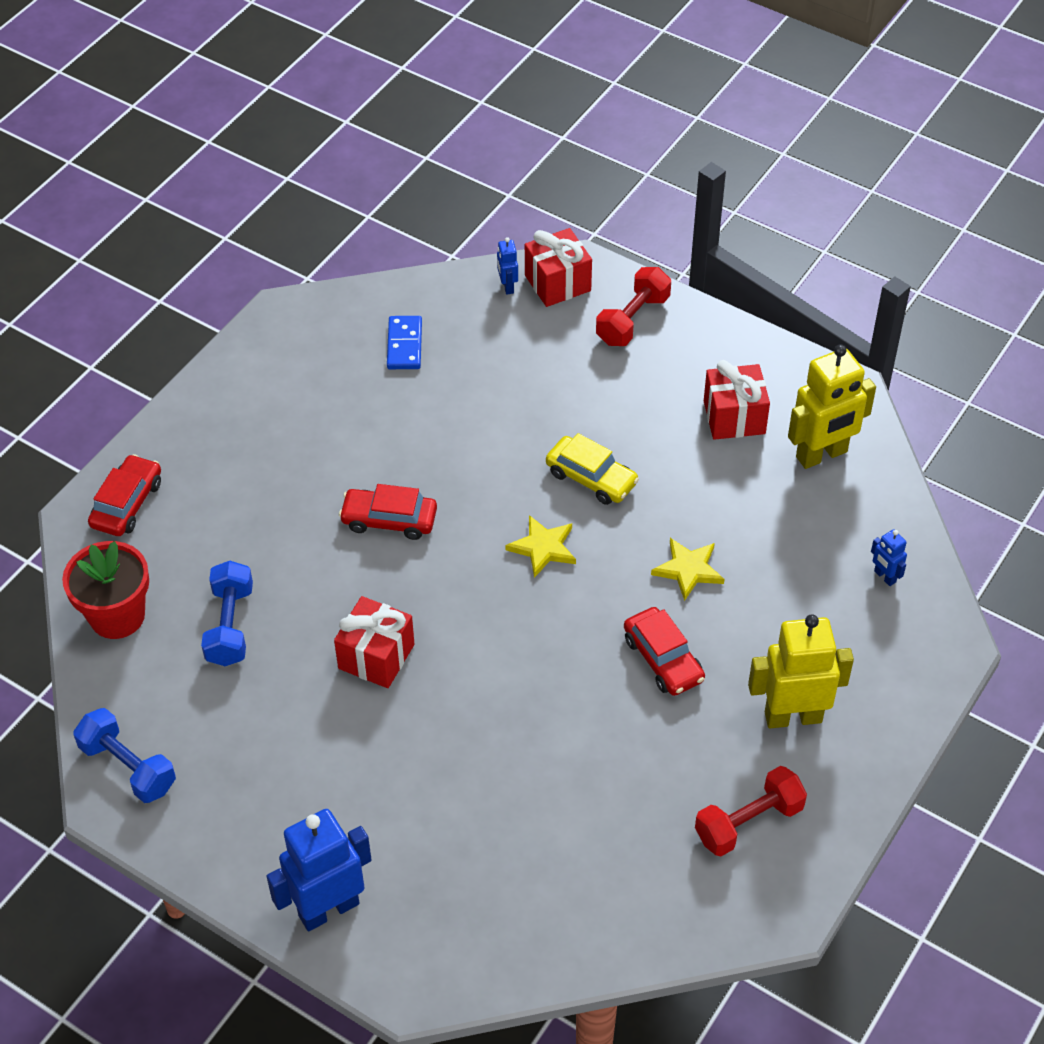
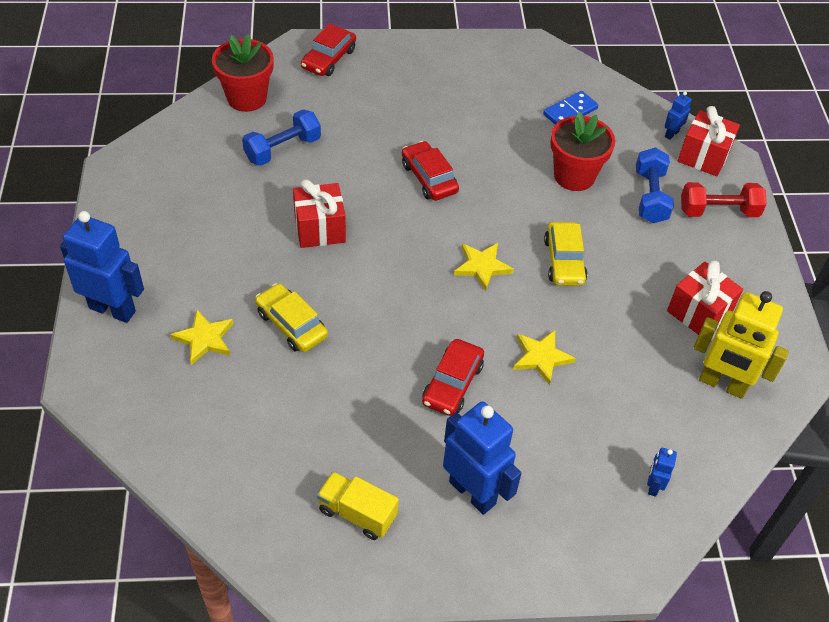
camera: 50 degrees right, 0 degrees up
(127, 504) = (328, 59): red car -> red car turned 135 degrees clockwise
(128, 767) = (146, 160): blue dumbbell -> blue dumbbell (650, 197)
(439, 841) = (204, 338): none -> yellow star
(483, 753) = (291, 324): none -> yellow car
(493, 399) = (574, 176): none -> red flower pot
(748, 822) = (357, 513): red dumbbell -> yellow truck
(793, 716) = (473, 492): yellow robot -> blue robot

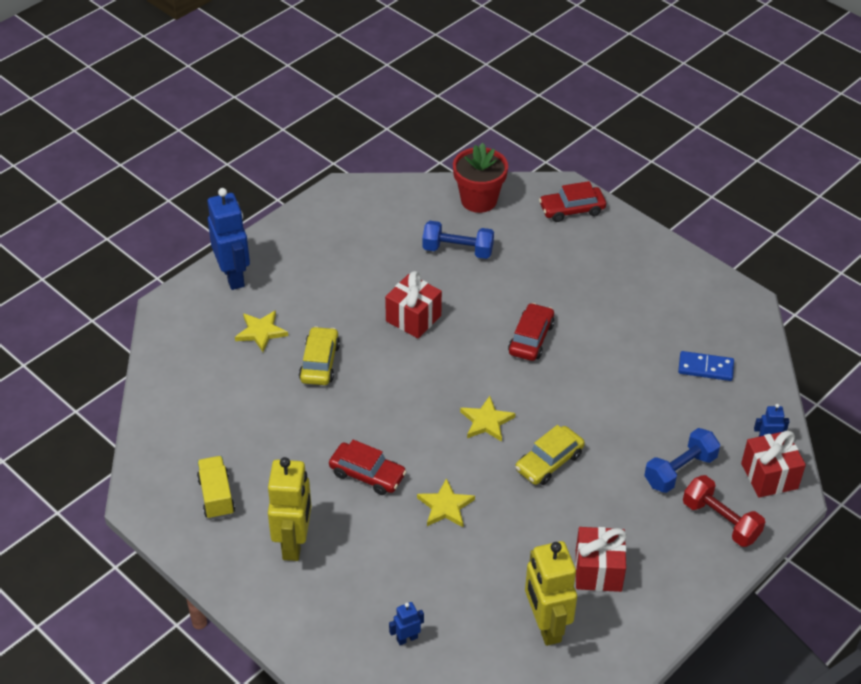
camera: 50 degrees right, 5 degrees down
(452, 384) = (367, 474): red car -> red car turned 135 degrees counterclockwise
(473, 492) = (294, 543): blue robot -> yellow robot
(574, 176) = (641, 413): red flower pot -> none

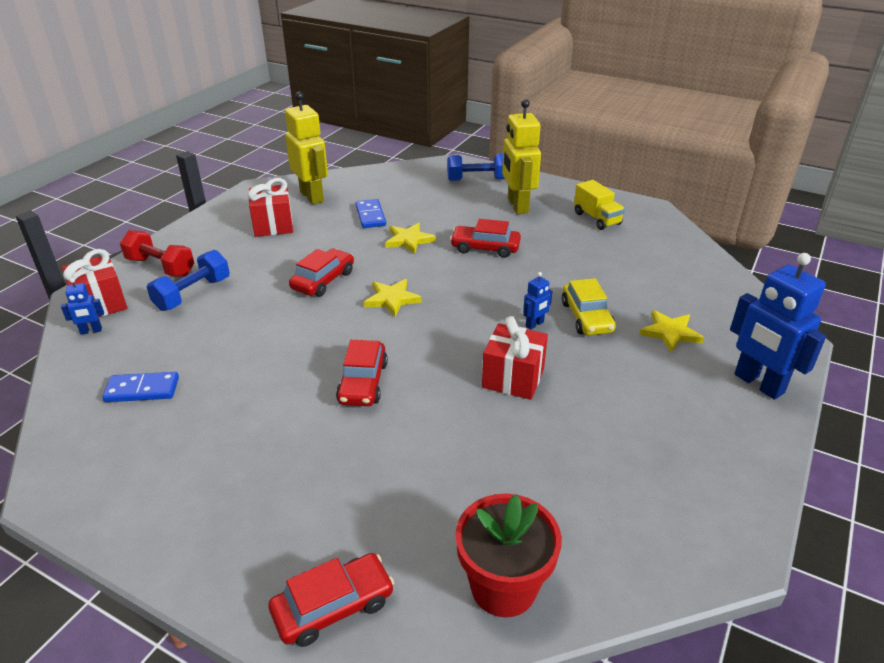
camera: 165 degrees right, 10 degrees down
(407, 638) = (409, 179): blue robot -> blue robot (535, 324)
(457, 250) = (499, 481): blue dumbbell -> blue dumbbell (477, 180)
(478, 564) = (370, 216): none -> blue domino
(549, 462) = (323, 280): yellow car -> red car

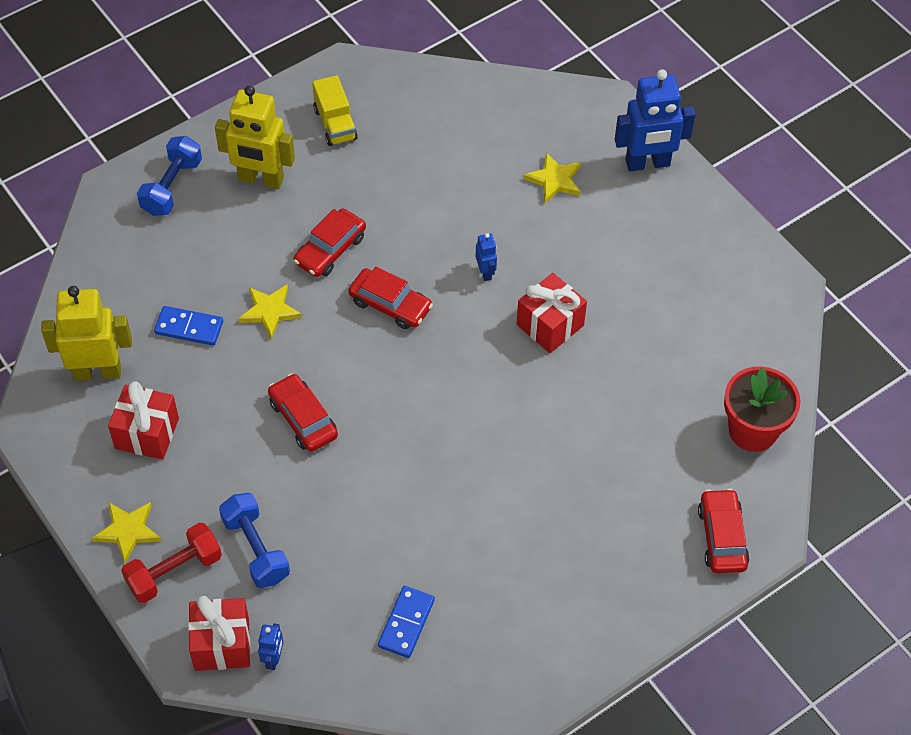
camera: 65 degrees left, 20 degrees up
(363, 382) = (494, 440): red car -> red car (390, 305)
(392, 299) = (376, 370): yellow star -> yellow star (128, 531)
(586, 317) = (497, 227): yellow car -> none
(597, 218) = (335, 124): yellow truck -> yellow truck turned 75 degrees clockwise

